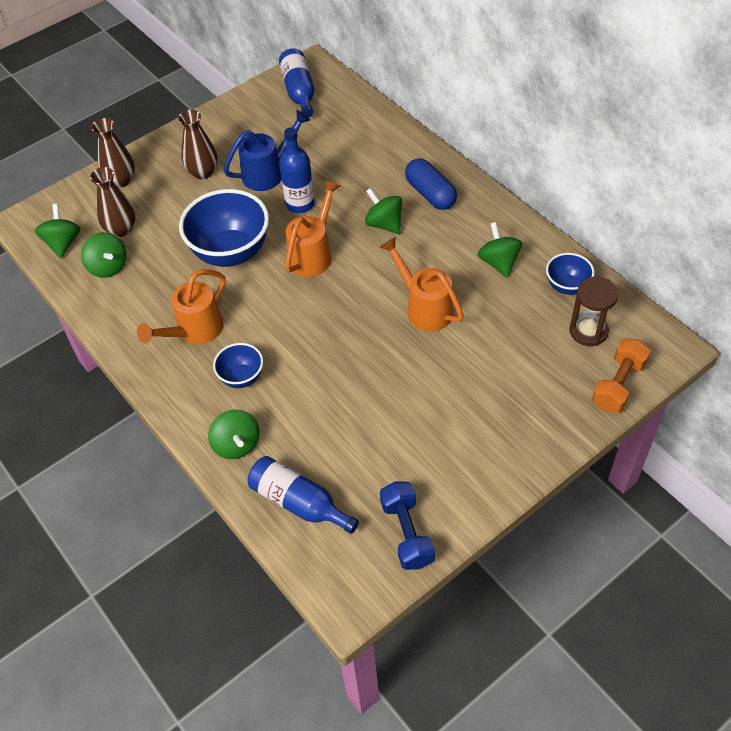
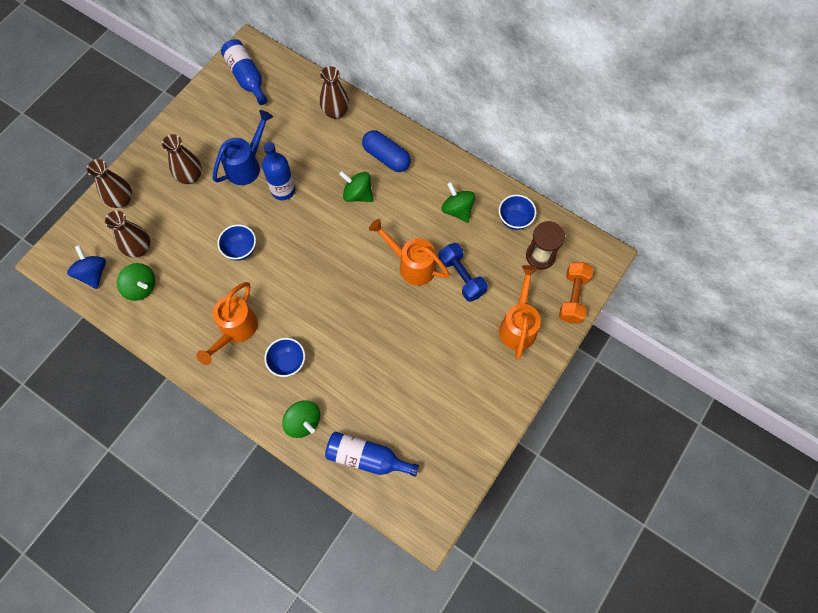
camera: 20 degrees left, 15 degrees up
(63, 243) = (93, 273): green spinning top -> blue spinning top
(231, 252) = (241, 250): blue bowl -> blue bowl, size x0.52
(313, 254) = (309, 236): orange watering can -> orange watering can (518, 325)
(386, 140) = (335, 112): none -> brown vase
(407, 533) = (454, 460): blue dumbbell -> blue dumbbell (461, 277)

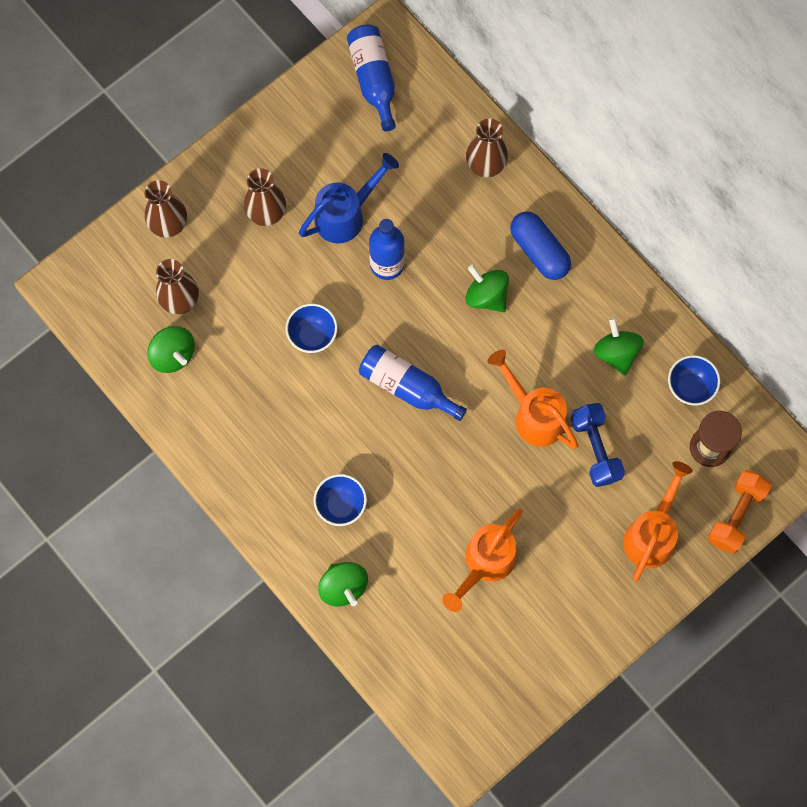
camera: 15 degrees right, 5 degrees up
(93, 273) = (114, 319): blue spinning top -> none
(235, 330) = (283, 445): orange watering can -> orange watering can (485, 564)
(367, 457) = (412, 653): blue bottle -> blue bottle (407, 387)

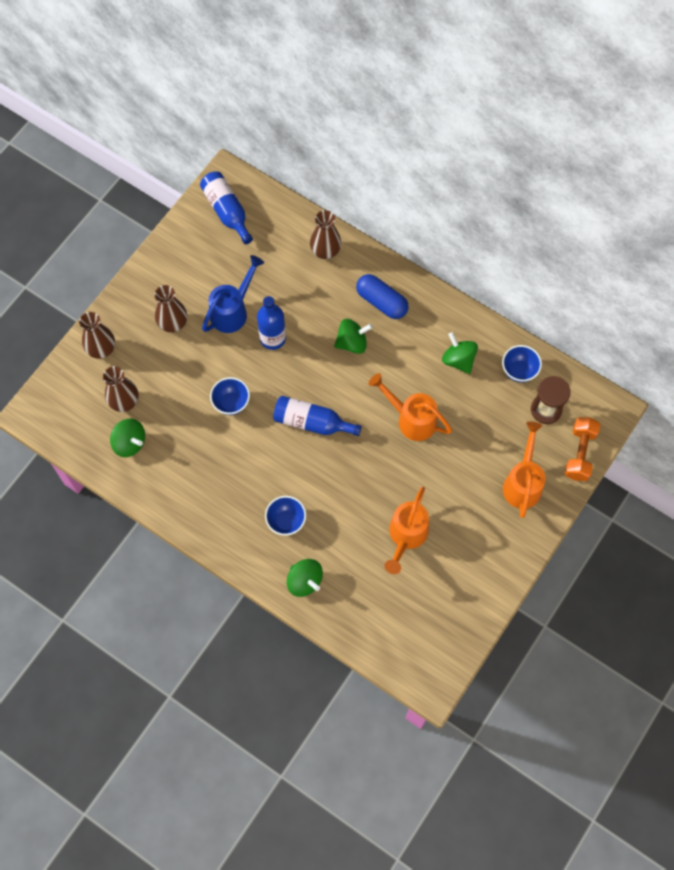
camera: 15 degrees left, 5 degrees down
(486, 296) = (352, 343): green spinning top -> green spinning top turned 135 degrees clockwise
(595, 449) = (463, 432): blue dumbbell -> none

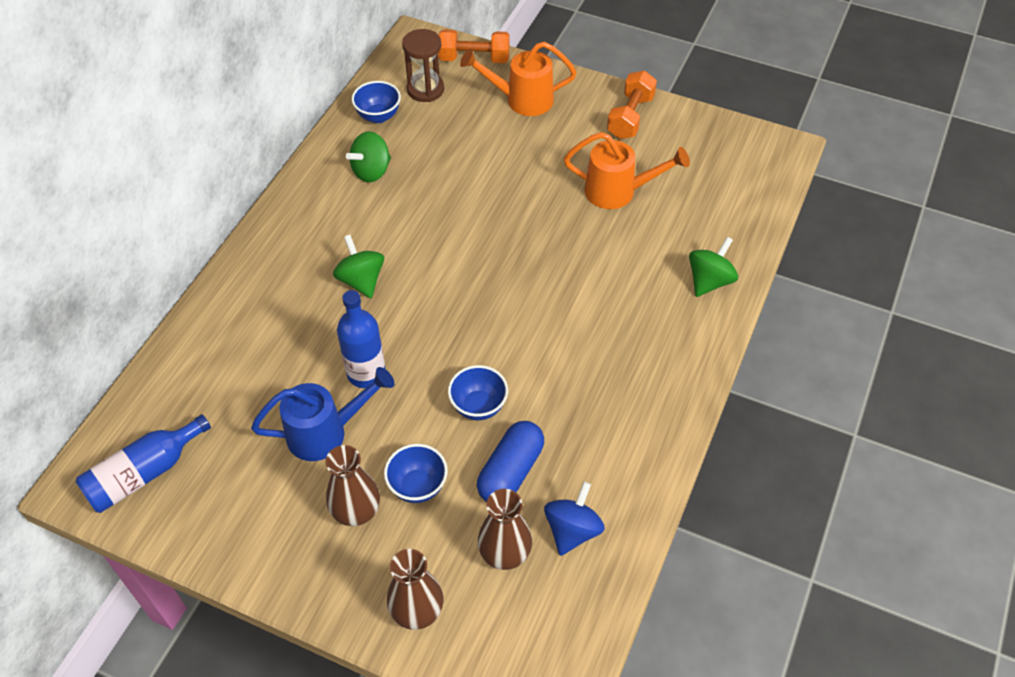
camera: 100 degrees left, 15 degrees down
(129, 443) = (572, 530): green spinning top -> blue spinning top
(232, 311) = (326, 432): blue watering can -> blue watering can turned 135 degrees clockwise
(286, 521) = (636, 313): blue bowl -> blue bowl (418, 486)
(312, 422) = (488, 307): blue bottle -> none
(325, 251) = (215, 332): brown vase -> none
(381, 302) = (294, 257): blue capsule -> blue capsule (511, 472)
(411, 419) = (462, 206): orange watering can -> none
(489, 566) = (630, 117): none -> orange dumbbell

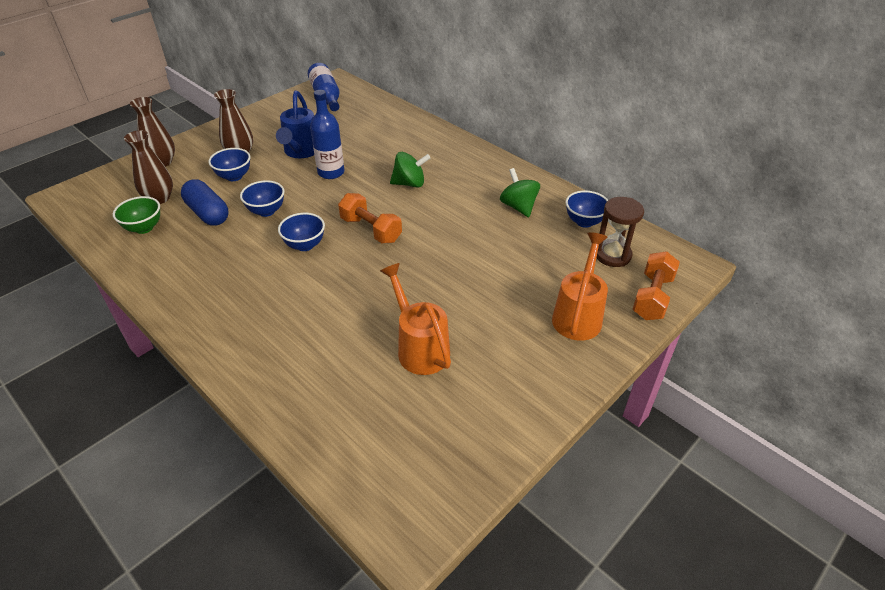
camera: 110 degrees right, 10 degrees down
(523, 337) = (305, 245): none -> blue bowl
(572, 530) = (144, 228): blue spinning top -> green bowl
(618, 192) = (419, 347): orange watering can -> orange watering can turned 120 degrees clockwise
(630, 117) = (523, 395): orange dumbbell -> orange dumbbell (371, 230)
(709, 281) = (273, 376): green spinning top -> none

